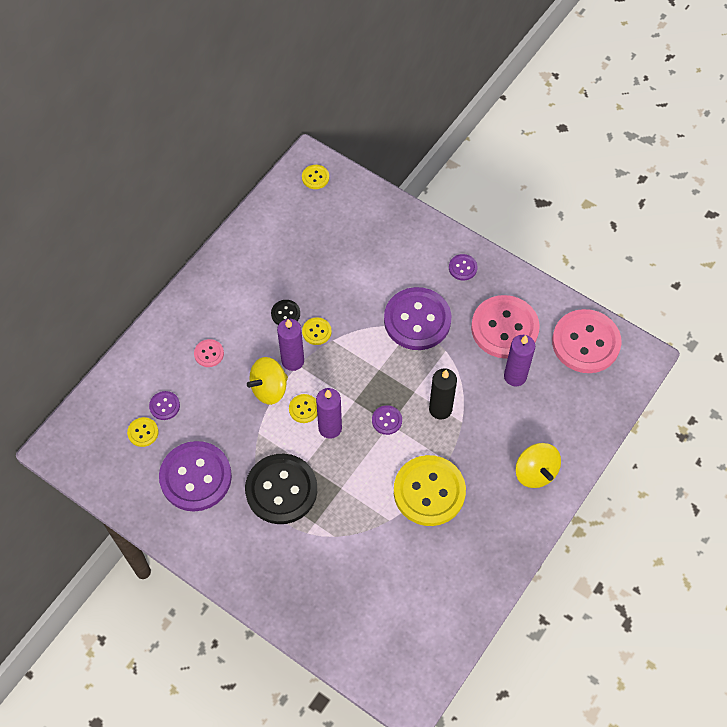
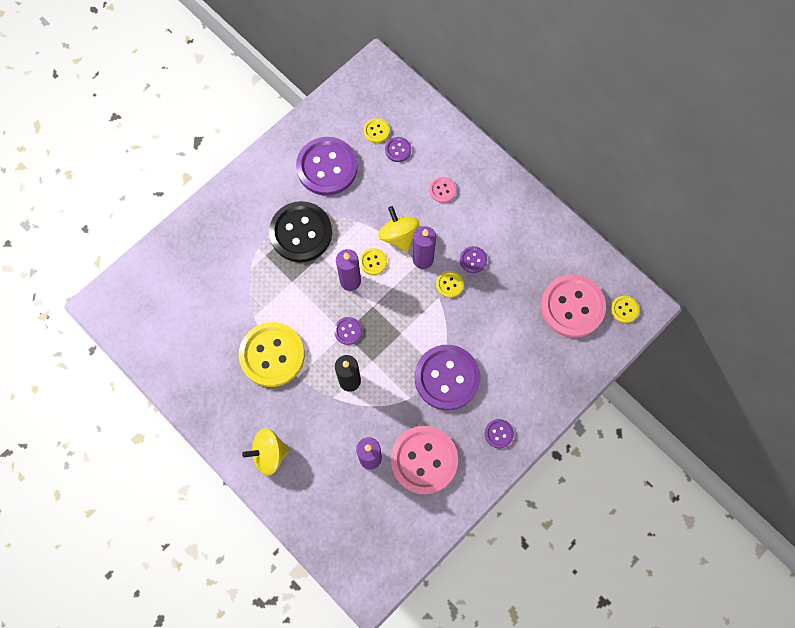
camera: 100 degrees right, 10 degrees up
(285, 314) = (473, 260): black button -> purple button
(586, 342) = (394, 538): pink button -> pink button (572, 306)

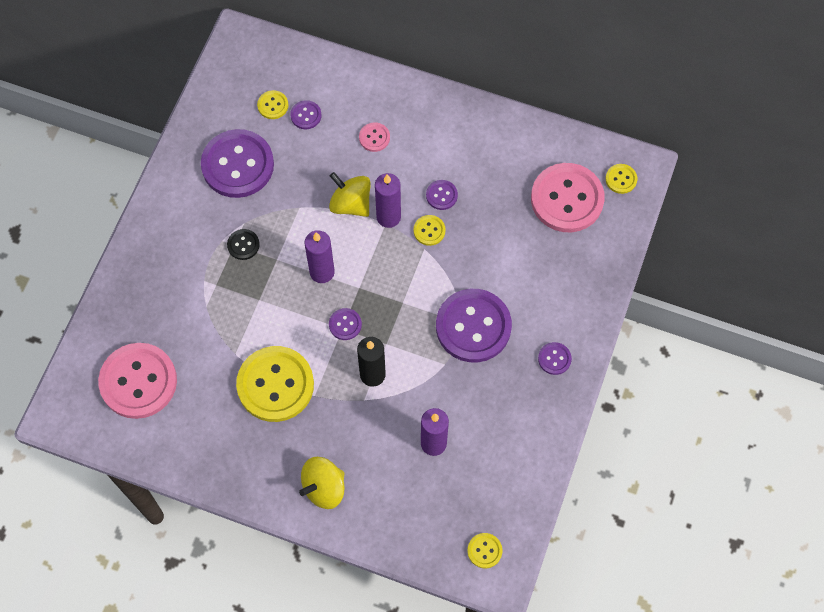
camera: 25 degrees left, 5 degrees down
(301, 233) = (243, 245): black button -> black button, size x0.44
(373, 262) = (337, 242): yellow button -> yellow button (484, 551)
(424, 460) = (490, 420): pink button -> pink button (138, 381)

